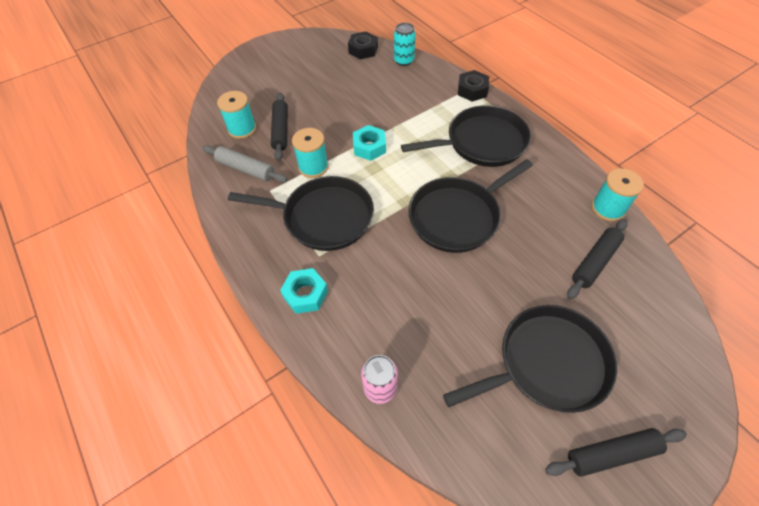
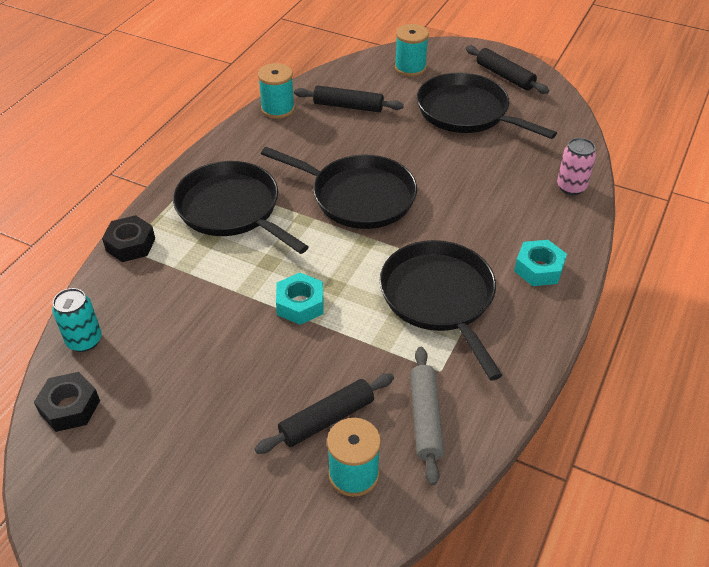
camera: 120 degrees left, 10 degrees down
(313, 167) = (371, 345): turquoise spool -> turquoise spool (410, 68)

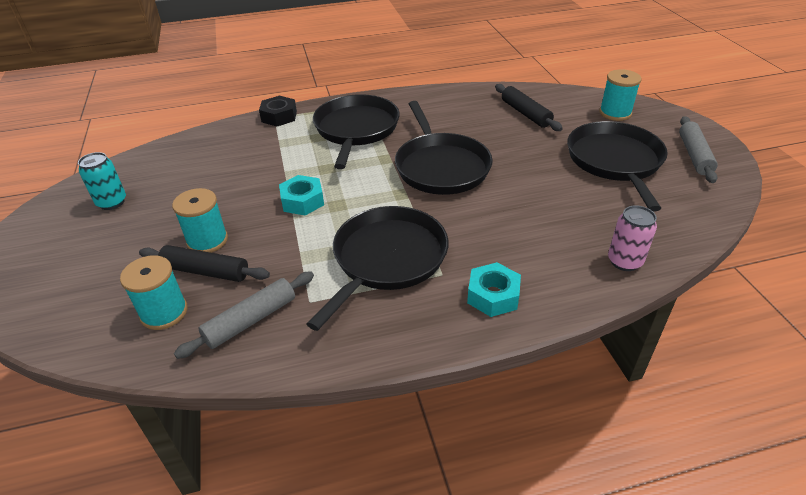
camera: 50 degrees right, 5 degrees down
(70, 407) = (128, 170): black nut -> none
(84, 340) = (185, 146): turquoise can -> turquoise can (112, 202)
(278, 109) = (475, 93): turquoise spool -> turquoise spool (207, 240)
(504, 76) = (694, 155): black rolling pin -> grey rolling pin

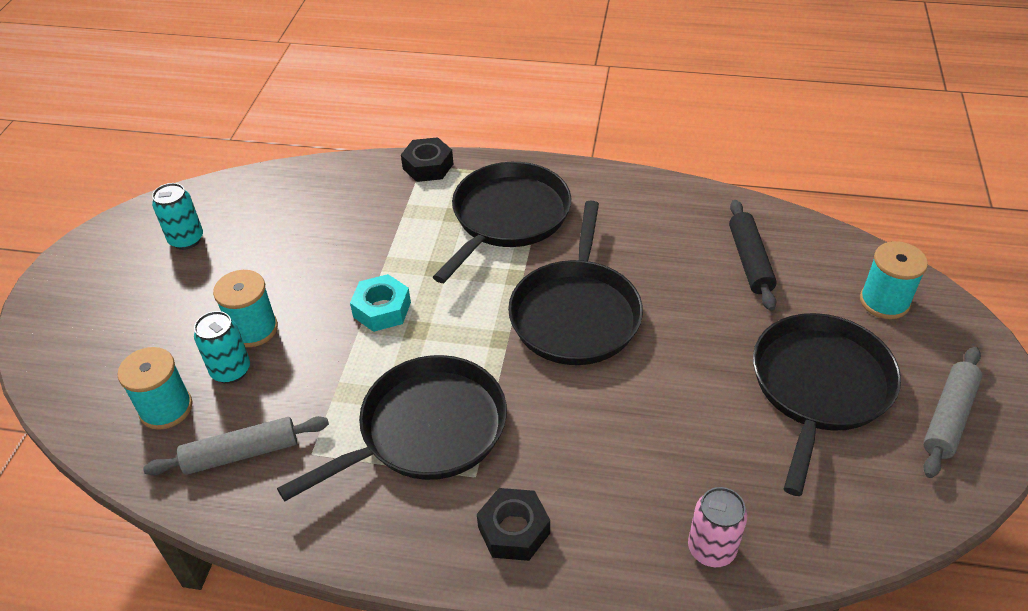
camera: 25 degrees right, 5 degrees up
(206, 271) = (231, 370): black rolling pin -> turquoise can
(493, 296) = (513, 530): turquoise nut -> black nut

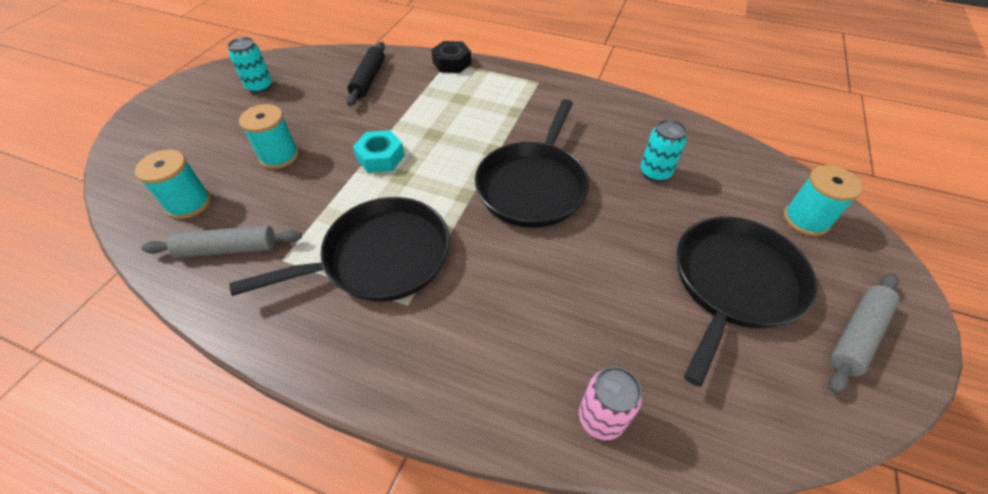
camera: 10 degrees right, 5 degrees up
(231, 370) = (249, 184): turquoise can -> turquoise can (655, 173)
(507, 217) = (500, 106): black pan -> none
(513, 530) = (424, 360): black nut -> none
(749, 261) = (689, 168): black rolling pin -> black rolling pin (368, 79)

